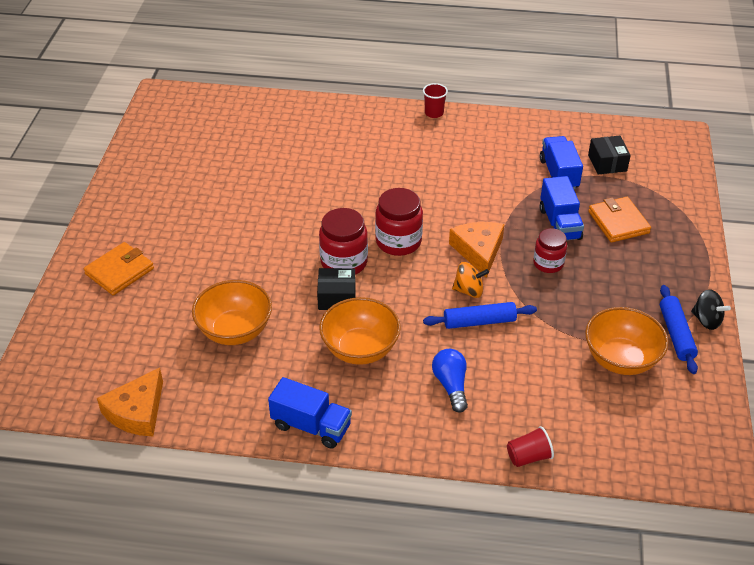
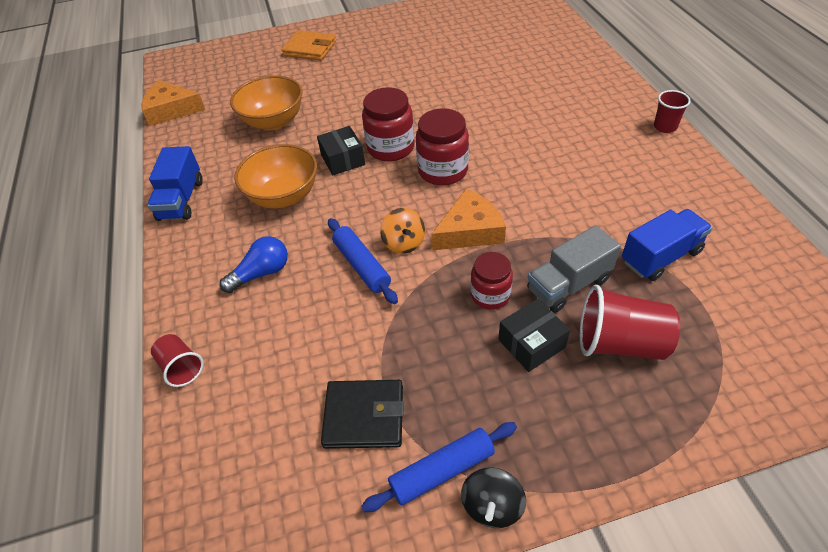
camera: 70 degrees right, 5 degrees up
(559, 224) = (568, 285): blue truck -> grey truck
(607, 163) = (731, 297): black box -> black box (531, 343)
(618, 222) = (620, 343): orange wallet -> red cup
(621, 359) = (364, 416): orange bowl -> black wallet

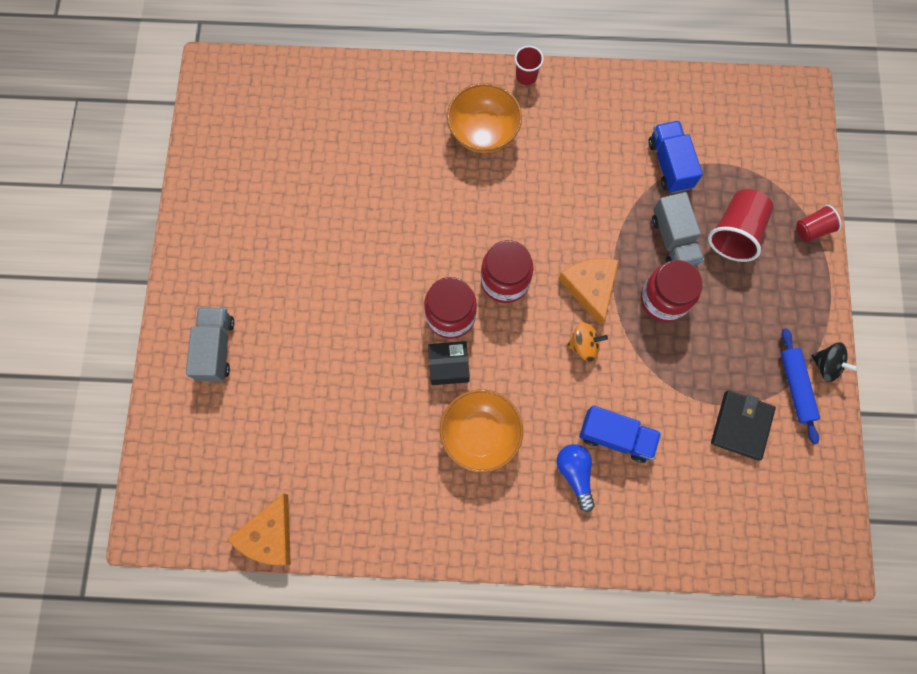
camera: 75 degrees left, 25 degrees up
(181, 200) = (443, 538): blue truck -> blue truck (616, 437)
(181, 367) = (655, 556): red cup -> red cup (812, 229)
(273, 121) = (350, 421): orange bowl -> orange bowl (483, 132)
(310, 48) = (216, 348): orange wallet -> grey truck
(362, 266) = (597, 387): blue rolling pin -> none
(490, 295) = (664, 299): red jar -> red jar, size x1.53
(531, 343) = (717, 290): black box -> none

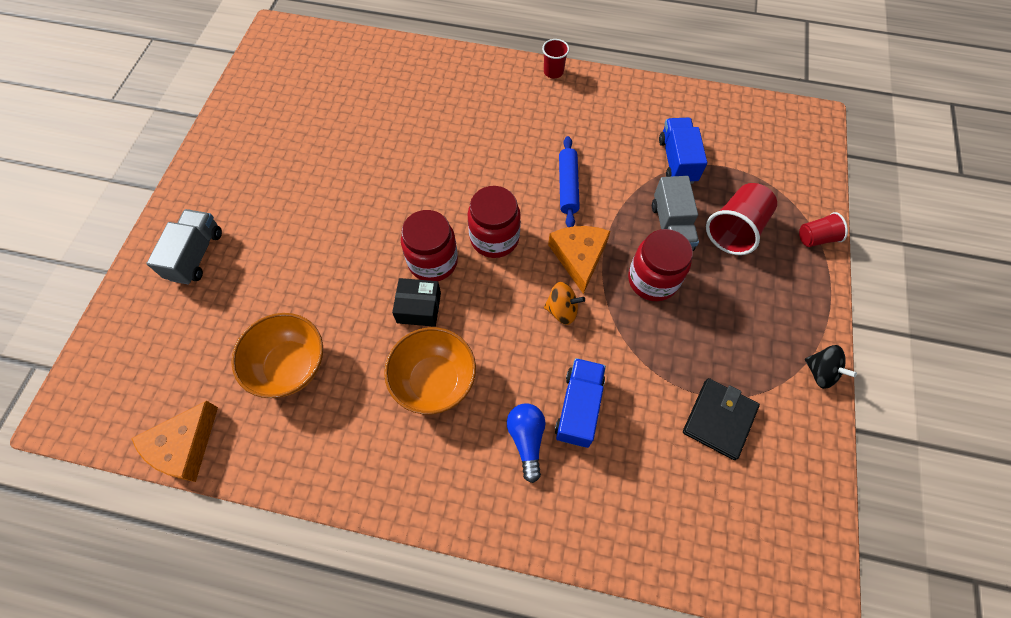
camera: 10 degrees right, 10 degrees down
(483, 132) = (503, 110): orange bowl -> orange bowl (290, 366)
(616, 437) = (578, 407): blue truck -> blue truck turned 105 degrees counterclockwise
(796, 387) = (784, 389): blue rolling pin -> blue rolling pin (568, 186)

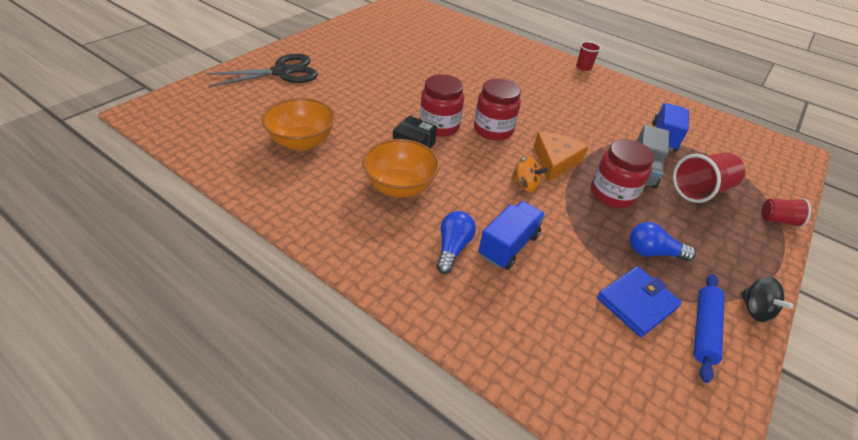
camera: 20 degrees right, 20 degrees down
(184, 446) = (200, 154): orange cheese -> none
(196, 255) = (282, 72): grey truck -> black scissors
(568, 186) = (565, 123): blue rolling pin -> blue rolling pin (704, 329)
(714, 345) = (652, 252): none -> blue light bulb
(719, 419) = (636, 303): black wallet -> blue wallet

